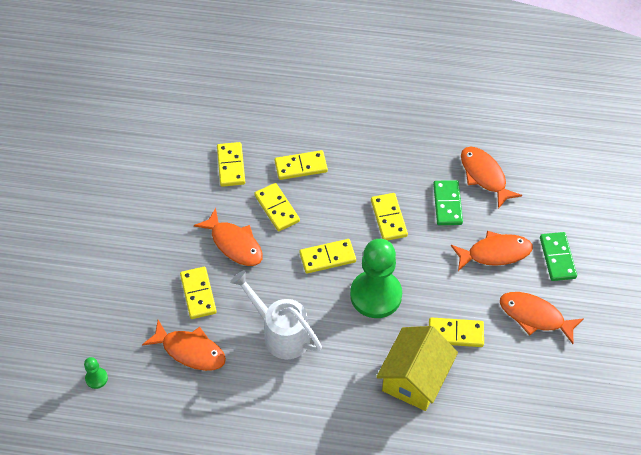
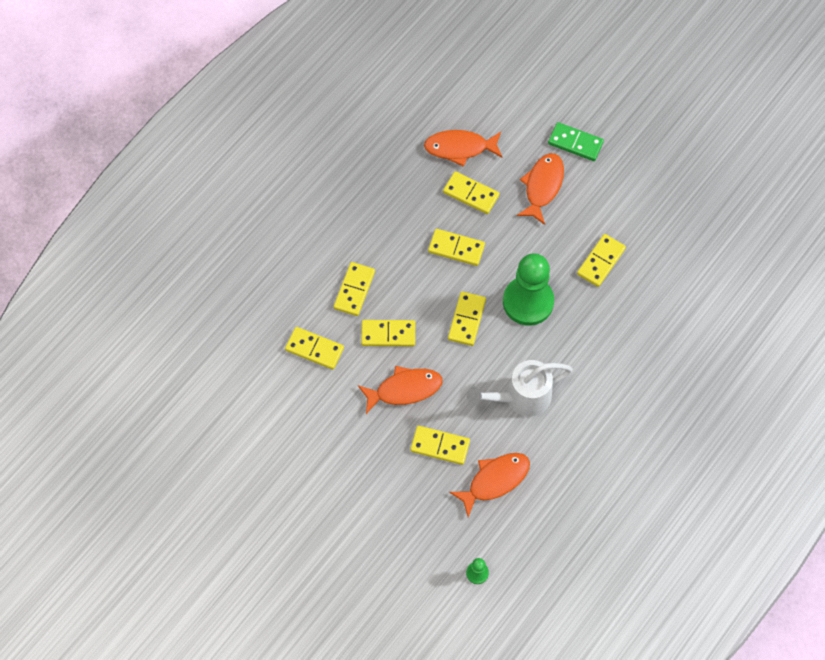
camera: 60 degrees left, 10 degrees up
(414, 379) = (624, 316): yellow house -> none
(447, 204) = (471, 194): green domino -> yellow domino
(535, 316) = (619, 193): orange fish -> none

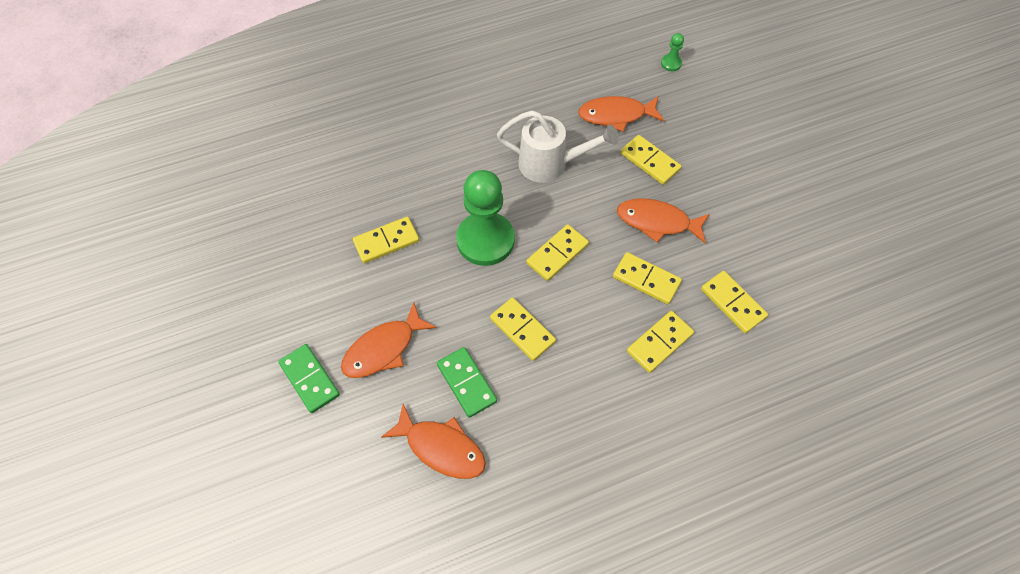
camera: 150 degrees left, 5 degrees down
(471, 194) = (466, 383): yellow domino -> green domino

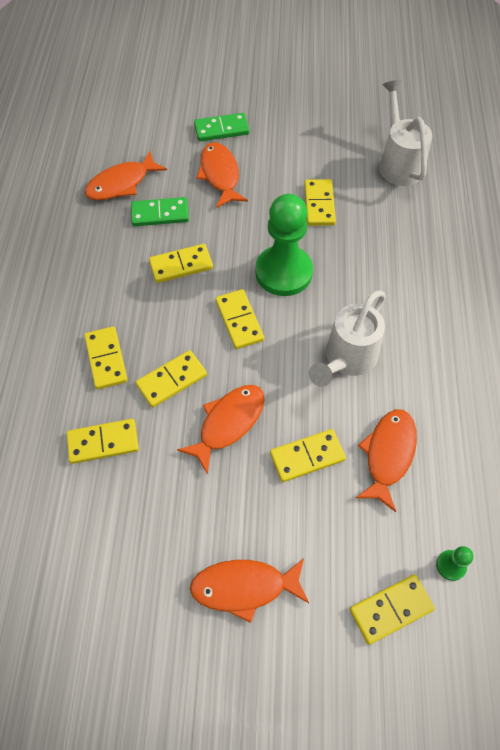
camera: 115 degrees right, 0 degrees up
(300, 194) = (398, 163): none -> white watering can
(720, 84) = (391, 609): none -> yellow domino
(766, 164) = (244, 587): none -> orange fish

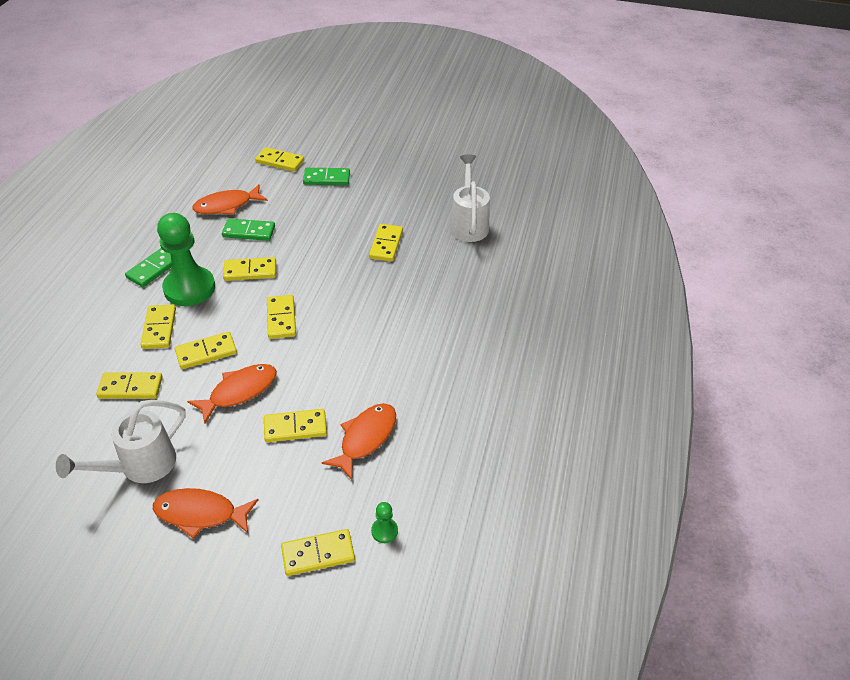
camera: 10 degrees right, 15 degrees down
(69, 282) = (154, 269): none -> green domino
(160, 115) = (280, 161): none -> yellow domino
(220, 175) = (311, 211): orange fish -> none
(283, 272) = (334, 289): green pawn -> green pawn (189, 288)
(347, 359) = (360, 361): white watering can -> white watering can (140, 466)

